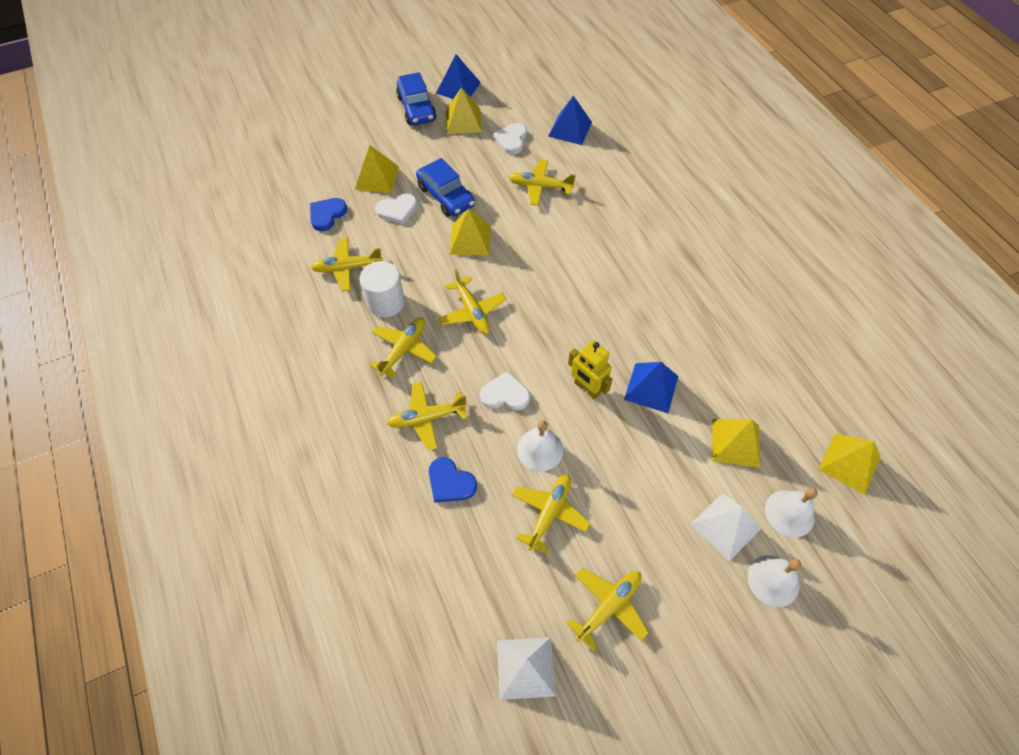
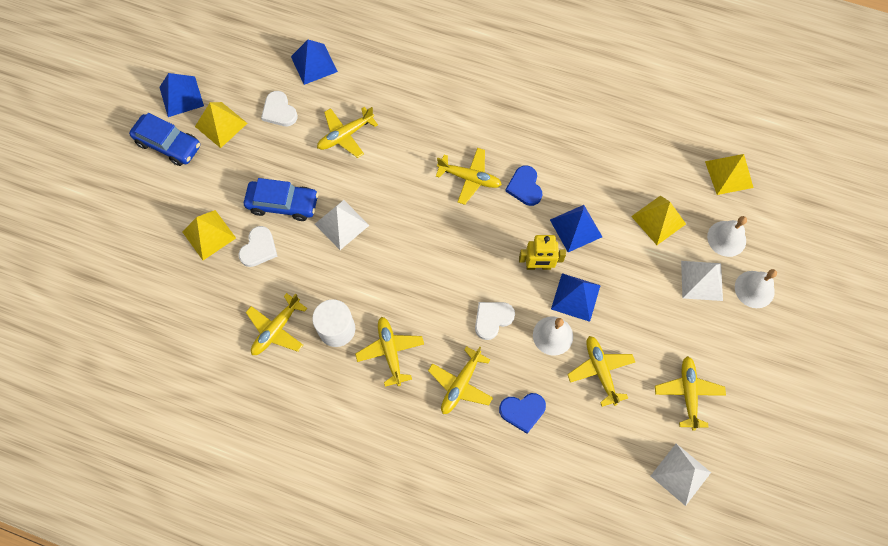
camera: 45 degrees left, 10 degrees up
(327, 215) = (207, 301): blue heart -> blue heart (525, 187)
(470, 239) = (342, 224): yellow pyramid -> white pyramid
(472, 312) = (406, 280): yellow plane -> yellow plane (470, 178)
(592, 438) = (575, 297): none -> blue pyramid

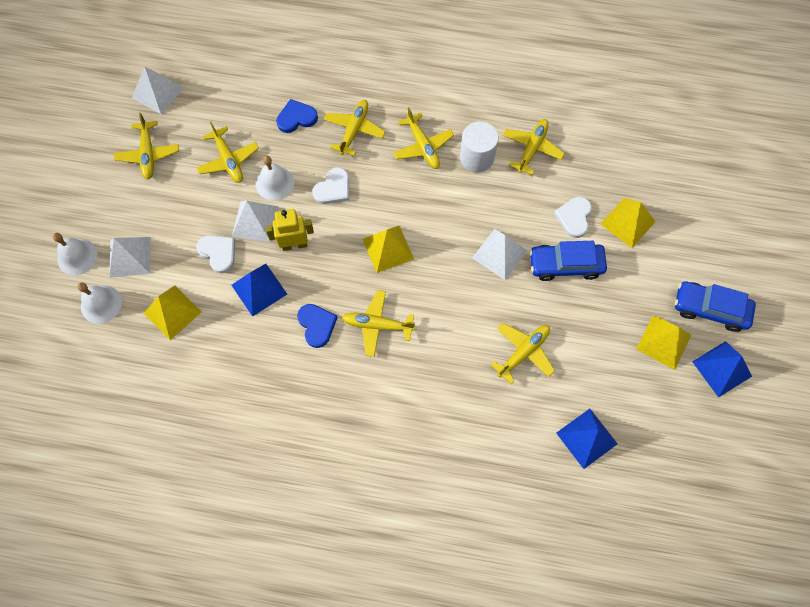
camera: 170 degrees right, 0 degrees up
(279, 111) = (606, 369): white heart -> white heart (218, 253)
(575, 297) = (255, 221): blue pyramid -> white pyramid
(728, 174) = (92, 378): yellow pyramid -> yellow pyramid (388, 249)

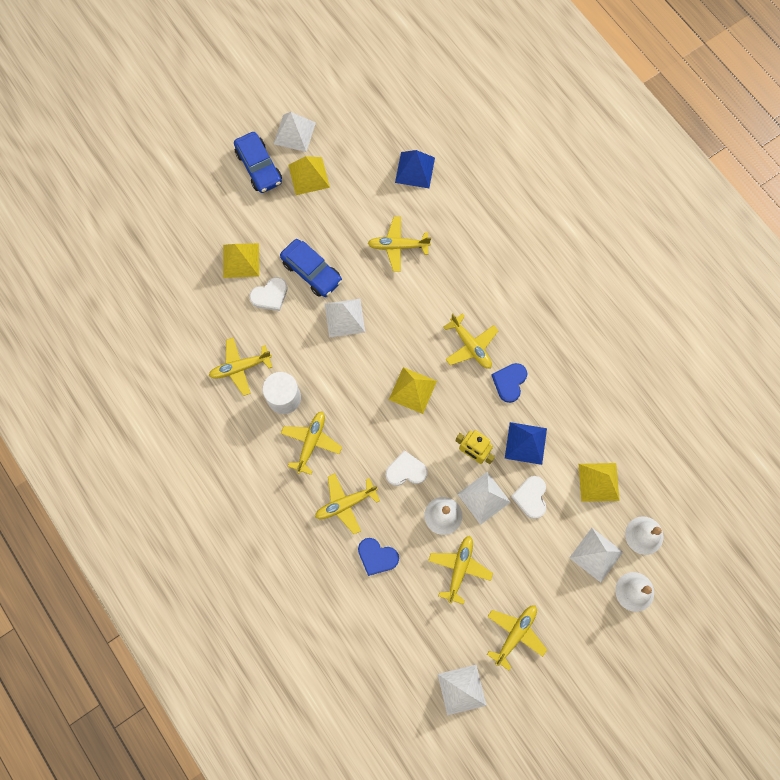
camera: 135 degrees left, 5 degrees up
(721, 369) = (294, 133): blue pyramid -> white pyramid

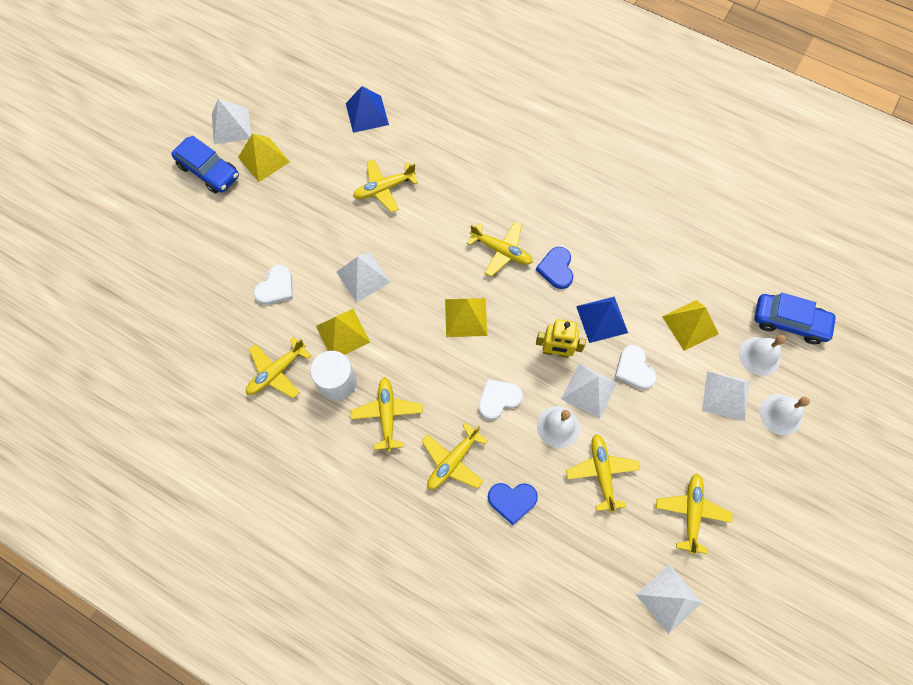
camera: 25 degrees left, 5 degrees down
(241, 260) = (229, 266): yellow pyramid -> yellow pyramid (342, 334)
(312, 272) = (309, 247): blue car -> blue car (789, 322)

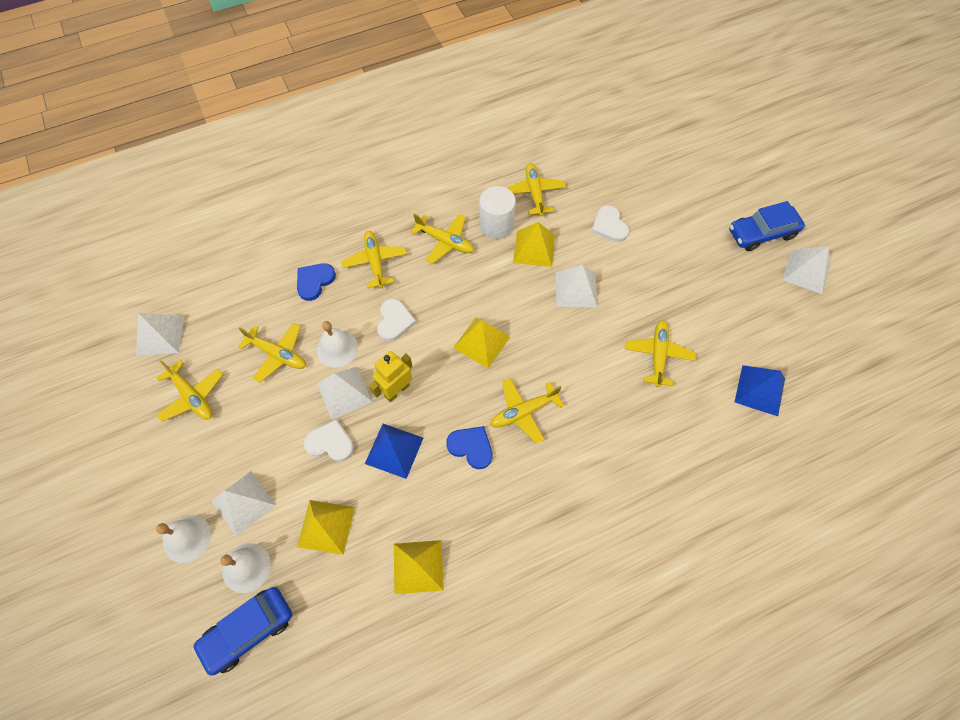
camera: 125 degrees right, 5 degrees down
(264, 159) = (751, 278): yellow pyramid -> yellow pyramid (418, 566)

